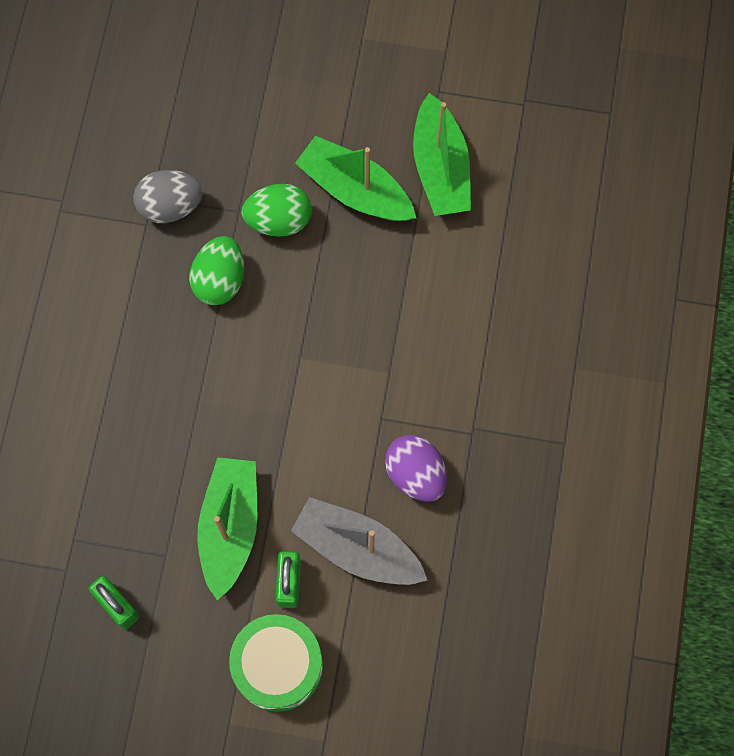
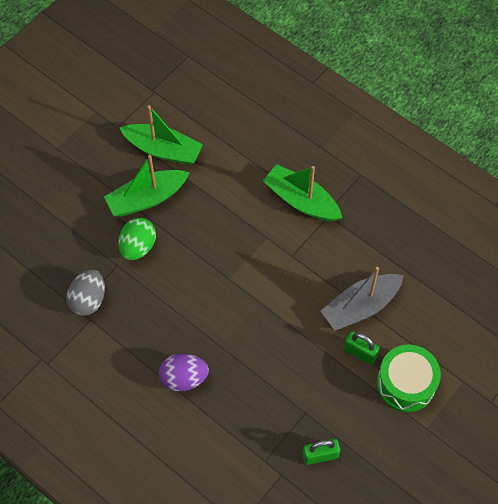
camera: 60 degrees left, 10 degrees down
(220, 280) = (154, 297): green egg -> none
(230, 527) = (308, 368): green boat -> green boat (301, 201)
(415, 474) = (335, 255): purple egg -> purple egg (184, 378)

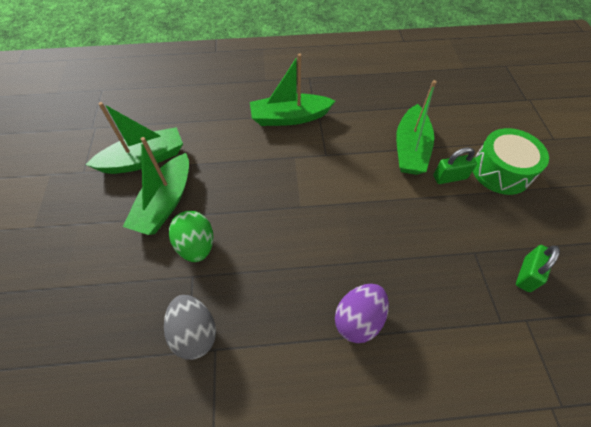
camera: 45 degrees left, 5 degrees down
(360, 307) = (410, 149): grey boat -> green boat

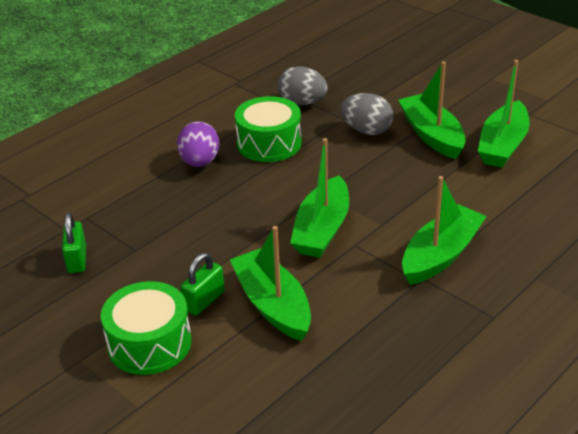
camera: 140 degrees right, 20 degrees down
(196, 245) = (366, 130): green egg -> grey egg
(281, 295) = (269, 143): none -> green drum
(332, 178) = (322, 229): none -> green boat

